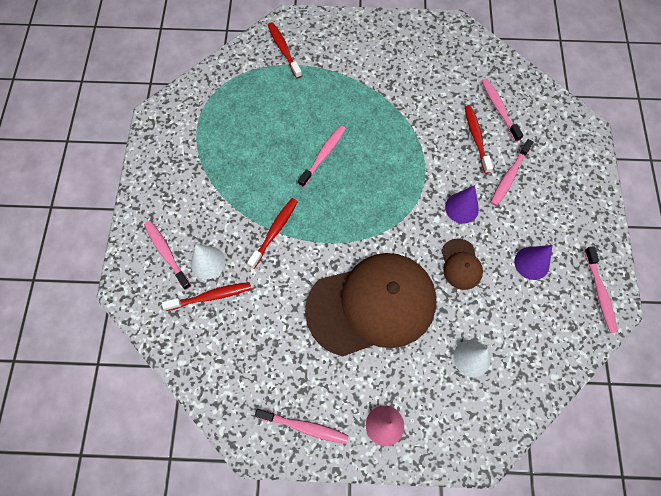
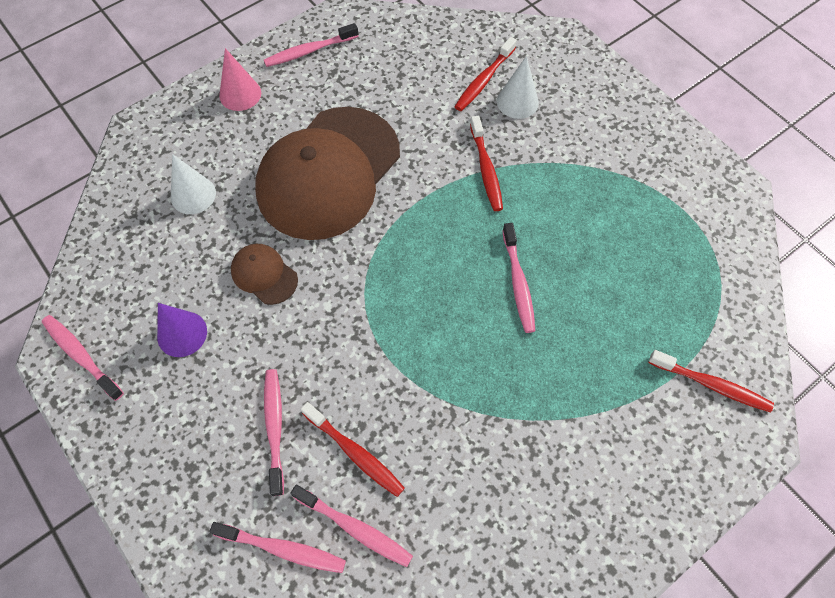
camera: 140 degrees right, 5 degrees down
(166, 253) = (562, 83): pink toothbrush -> pink toothbrush (283, 549)
(461, 208) = (307, 340): purple cone -> none

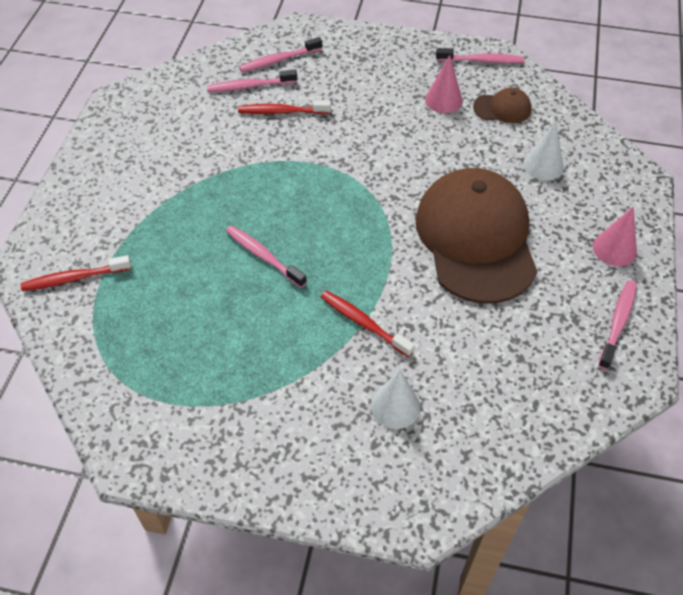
camera: 140 degrees right, 10 degrees down
(182, 334) = (443, 100): purple cone -> pink cone
(264, 275) = (437, 154): brown cap -> brown cap (502, 108)
(275, 428) = (338, 96): pink toothbrush -> none
(484, 80) = (446, 407): red toothbrush -> none

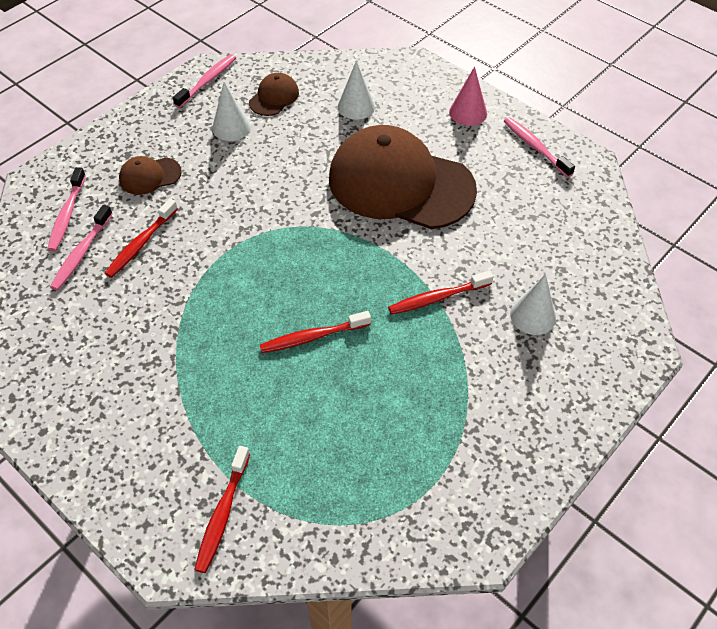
camera: 60 degrees left, 0 degrees up
(263, 256) = (312, 337): pink toothbrush -> red toothbrush
(351, 82) = (150, 176): none -> brown cap
(443, 100) = (231, 127): pink cone -> white cone

